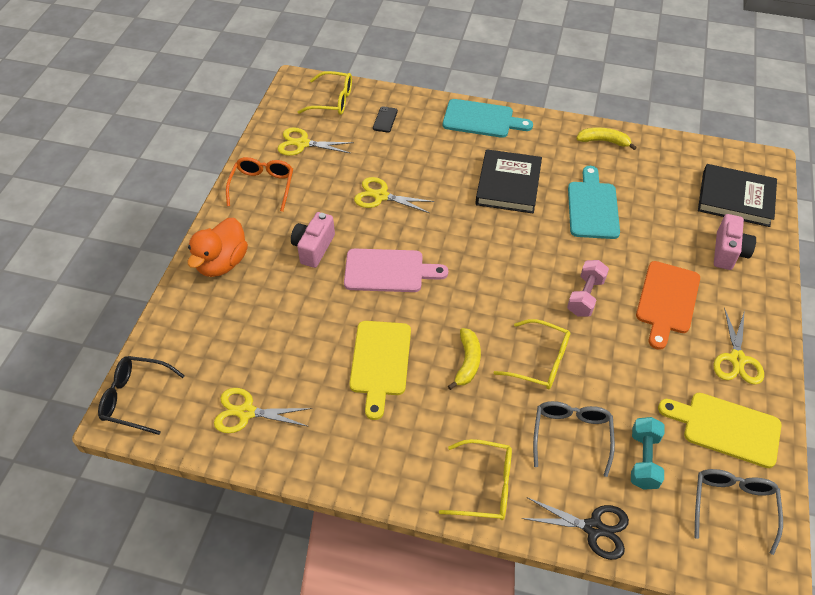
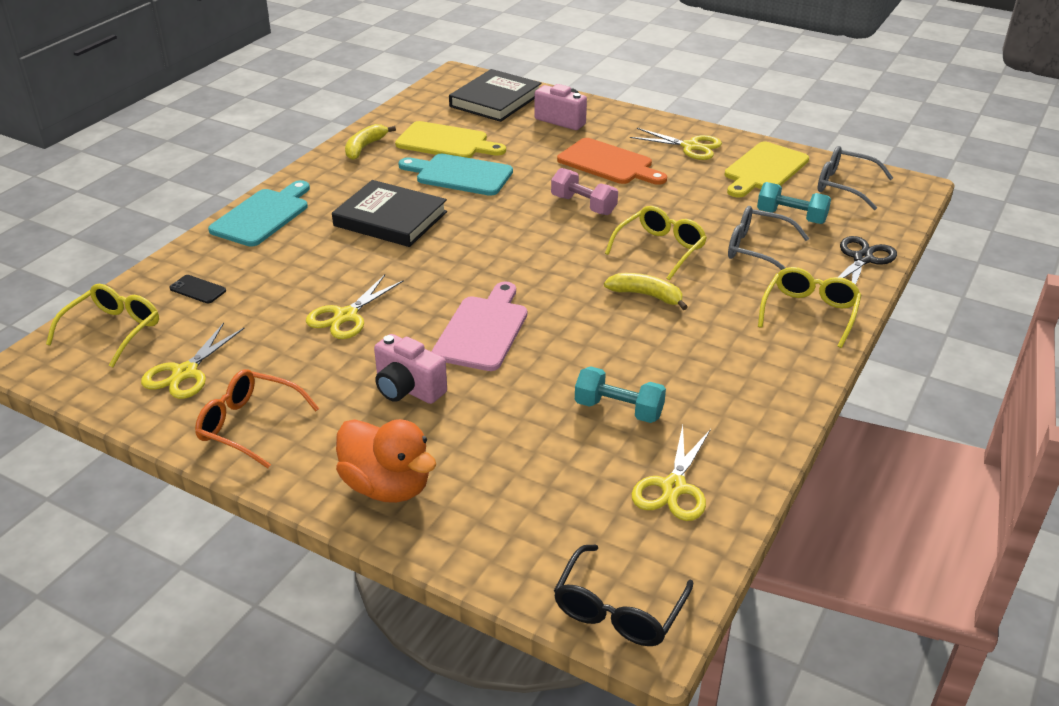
camera: 75 degrees left, 15 degrees down
(321, 367) = (618, 409): none -> turquoise dumbbell
(380, 362) = (626, 359): yellow cutting board -> yellow cutting board (446, 142)

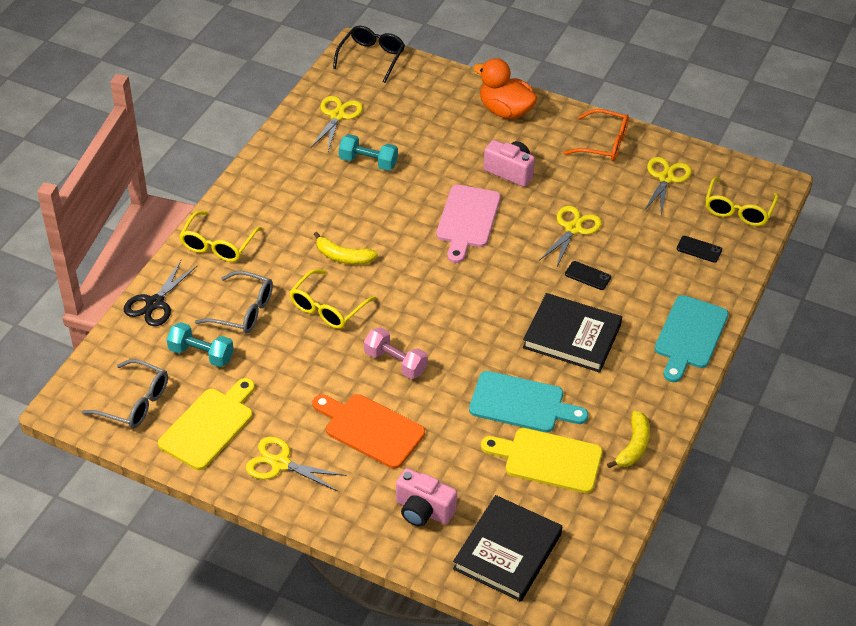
camera: 175 degrees right, 10 degrees up
(349, 268) = (587, 276): none -> black phone

